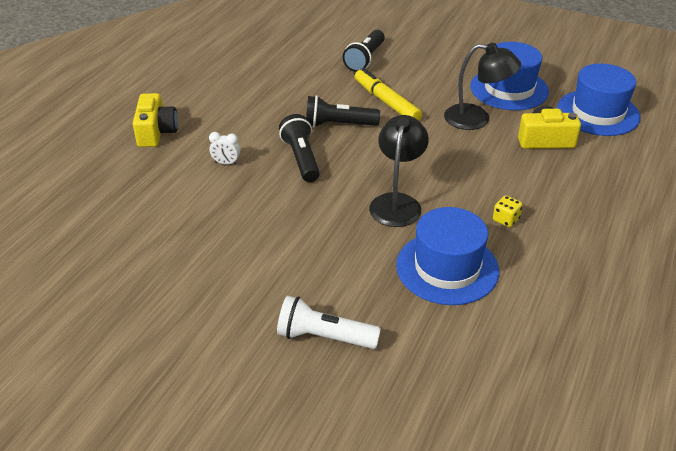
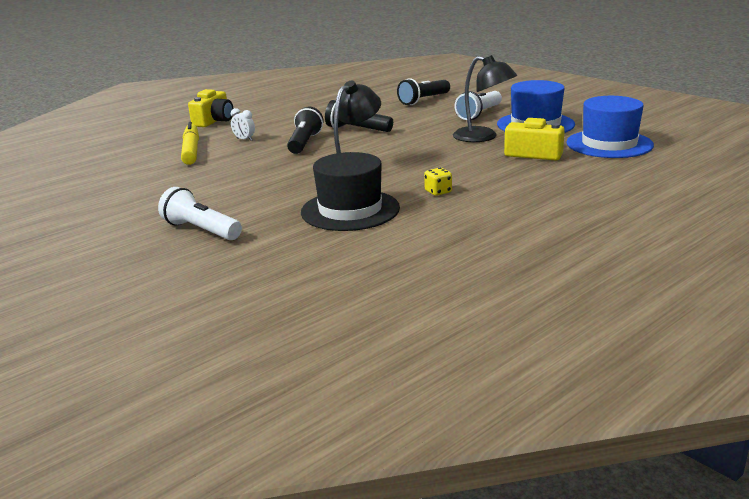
camera: 25 degrees right, 15 degrees down
(386, 102) = (413, 122): yellow marker -> yellow marker (191, 150)
(441, 78) = (479, 114): none -> white flashlight
(447, 268) = (350, 210): blue hat -> black hat

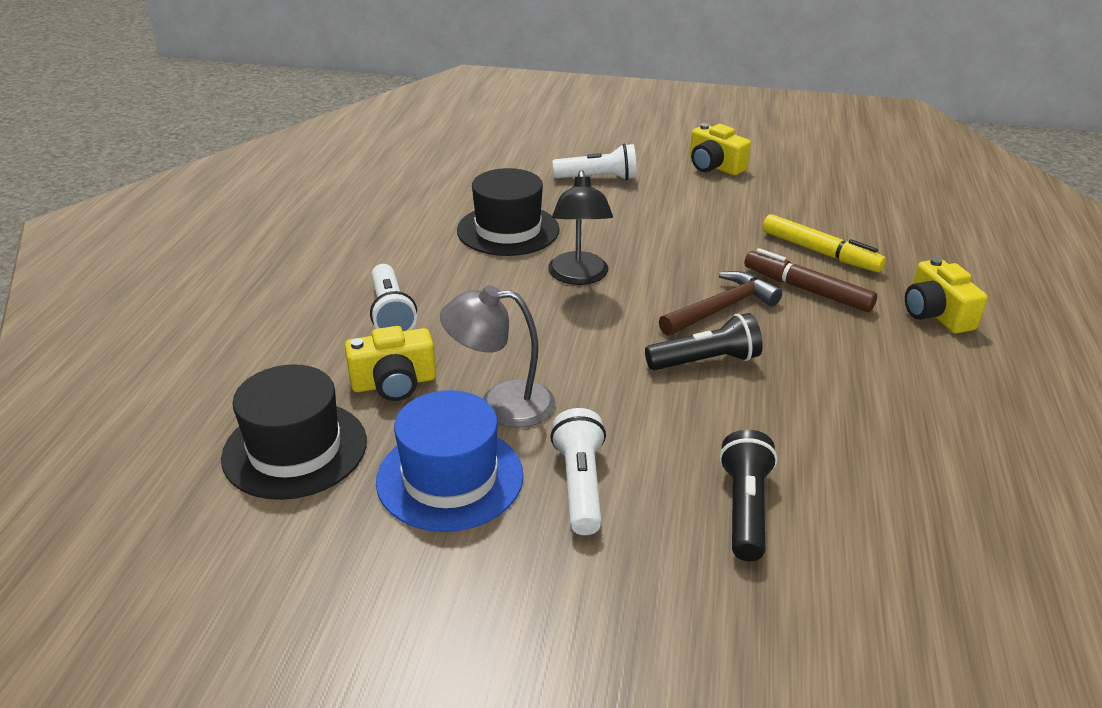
camera: 140 degrees right, 10 degrees up
(96, 213) = (714, 166): none -> yellow camera
(244, 139) = (806, 290): white clock -> brown marker
(304, 143) = (721, 308): black flashlight -> brown hammer
(438, 192) = (451, 276): yellow dice -> none
(483, 137) = (501, 404): black lamp -> grey lamp
(505, 182) = (391, 313): none -> white flashlight
(609, 144) = (295, 449): blue hat -> black hat

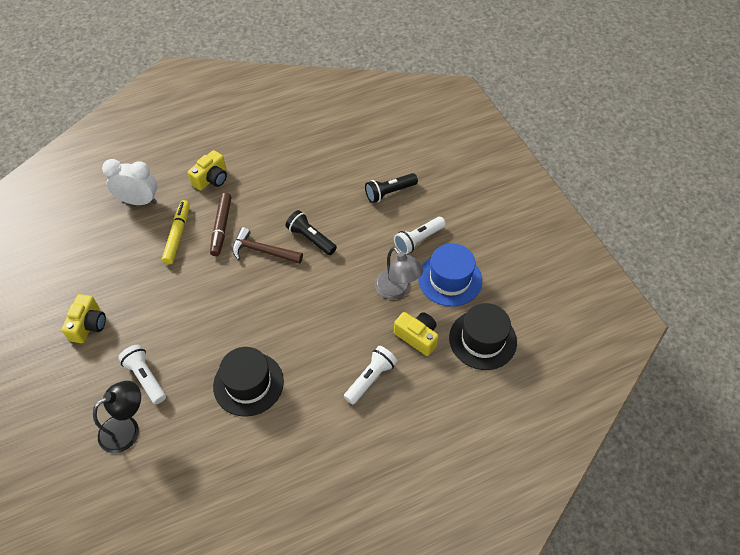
camera: 125 degrees left, 20 degrees up
(579, 277) = (275, 320): black lamp -> black lamp (127, 428)
(920, 242) = (139, 201): none -> white clock

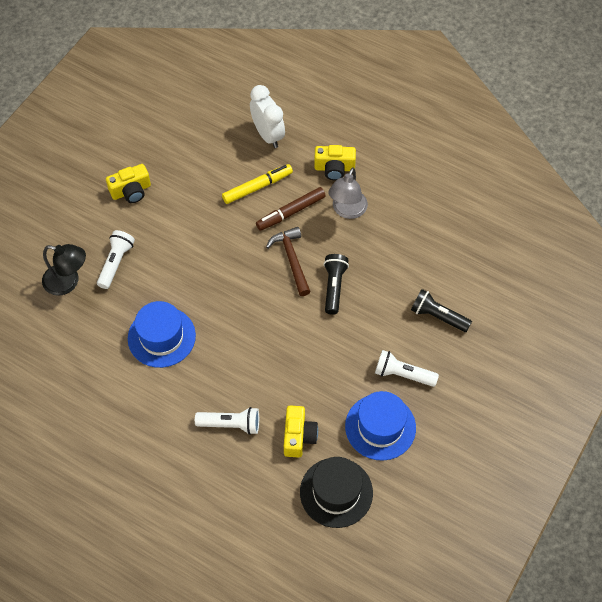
camera: 55 degrees right, 5 degrees up
(248, 383) = (161, 337): black hat -> blue hat
(397, 290) = (334, 390): grey lamp -> grey lamp (347, 211)

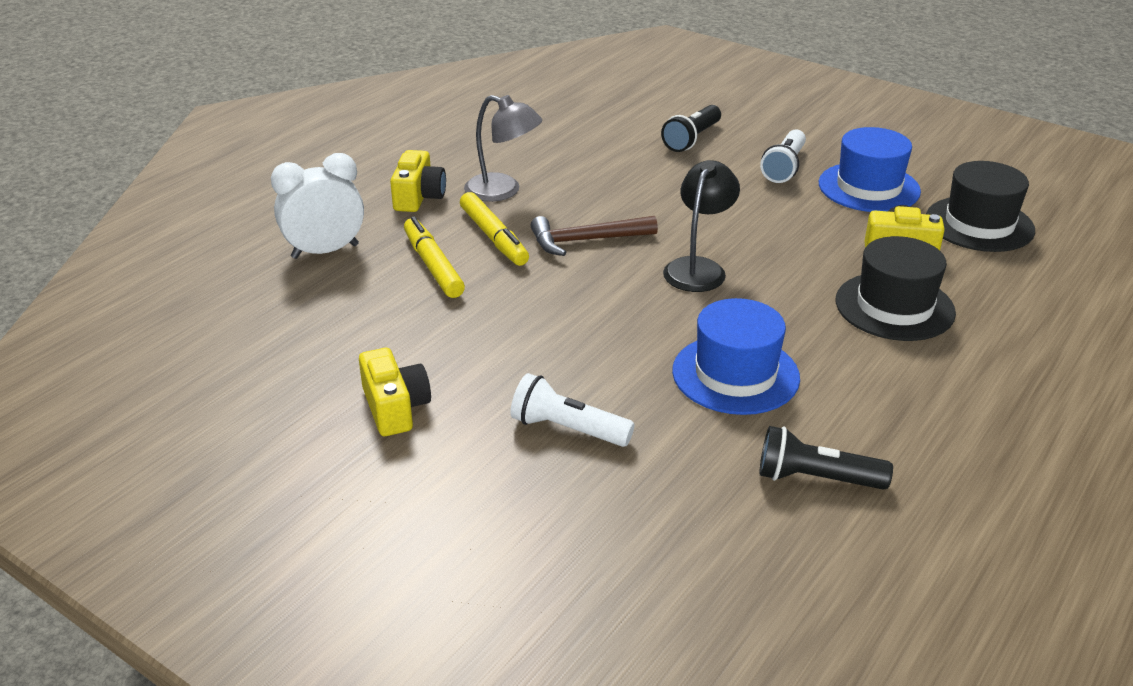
camera: 85 degrees left, 25 degrees down
(68, 282) = (607, 497): black lamp -> black lamp (698, 268)
(231, 424) = (894, 306): white flashlight -> black hat
(291, 212) = (494, 237): brown marker -> yellow marker
(334, 287) = (640, 208): black flashlight -> black flashlight (815, 478)

